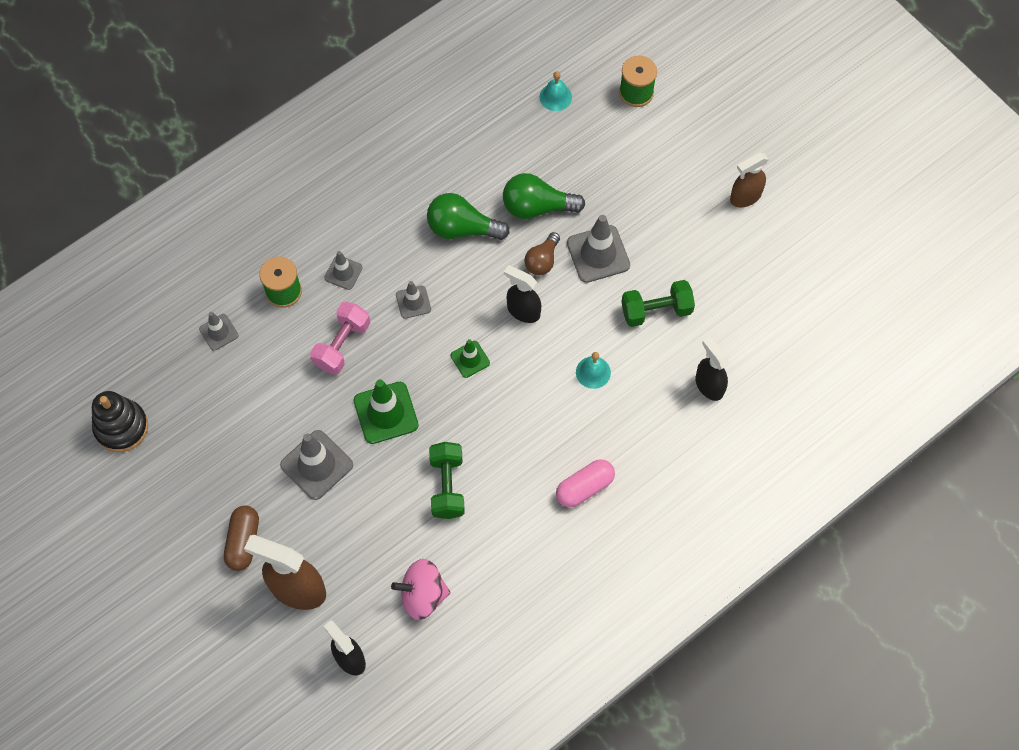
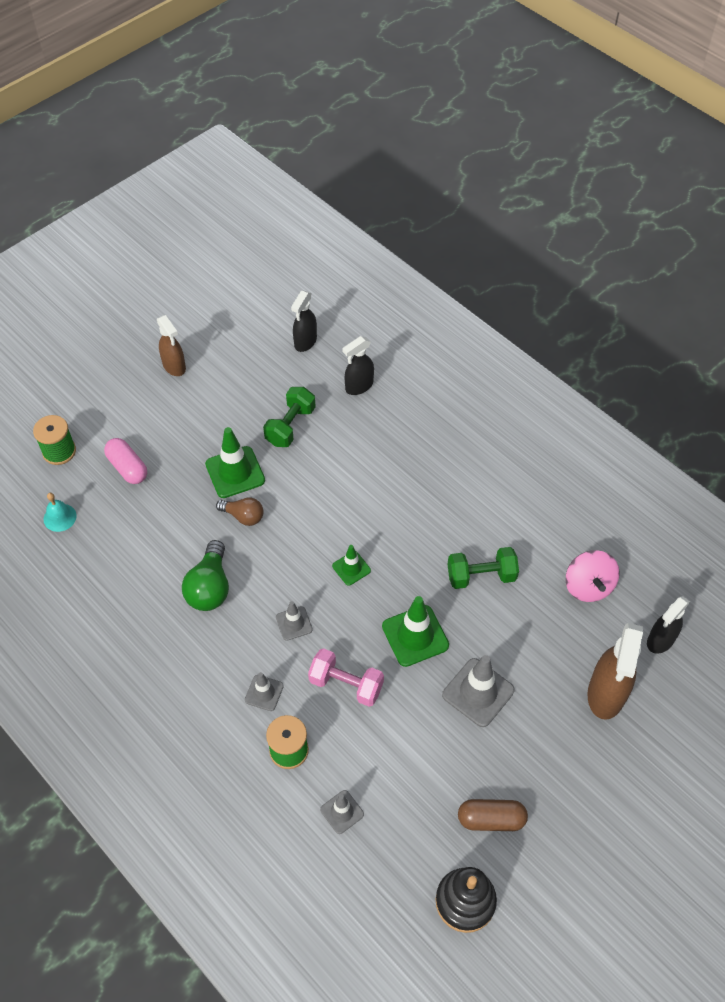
camera: 95 degrees left, 10 degrees down
(243, 542) = (569, 751): brown capsule -> brown capsule (491, 819)
(523, 311) = (297, 528): black spray bottle -> black spray bottle (305, 342)
(537, 207) = (185, 524): green light bulb -> none
(584, 487) = (465, 469): pink capsule -> pink capsule (127, 467)
(593, 372) = (355, 469): turquoise bell -> none
(598, 254) = (235, 472): grey traffic cone -> green traffic cone
(656, 310) = (290, 426): green dumbbell -> green dumbbell turned 45 degrees clockwise

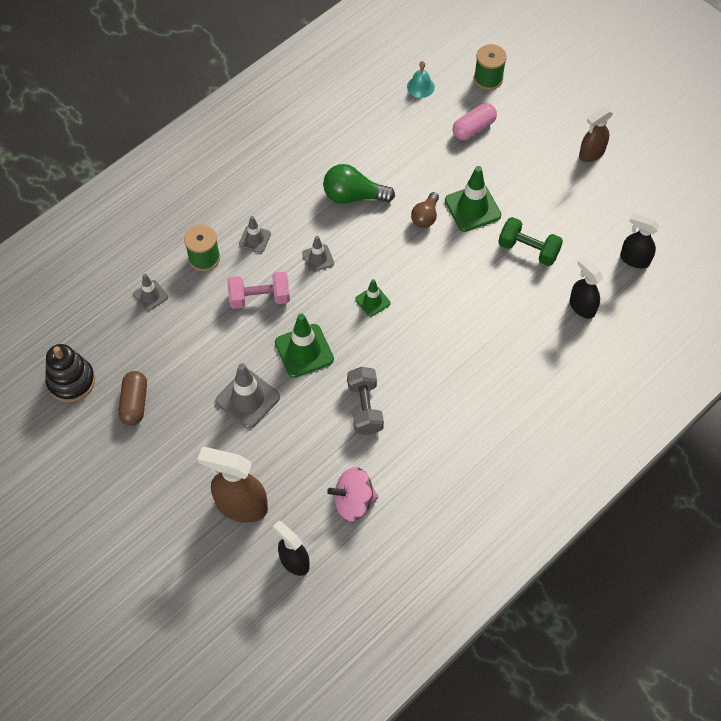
camera: 90 degrees right, 5 degrees up
(346, 684) = (259, 298): pink dumbbell -> pink dumbbell turned 60 degrees clockwise
(481, 576) = (365, 407): green dumbbell -> grey dumbbell

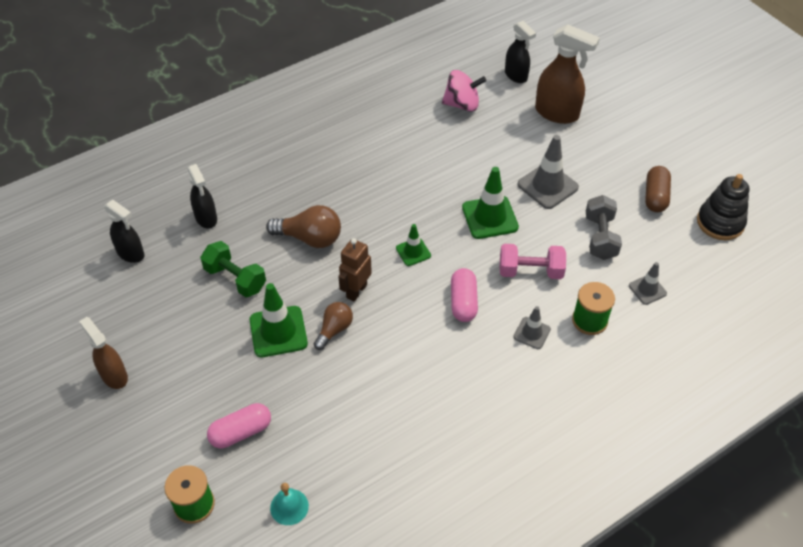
camera: 170 degrees left, 10 degrees down
(318, 258) = (463, 302): grey traffic cone -> pink capsule
(353, 196) = (411, 366): green light bulb -> none
(365, 407) = (439, 166): grey dumbbell -> grey dumbbell (600, 237)
(416, 254) = (356, 291): none -> brown robot
(474, 300) = (310, 238): none -> brown light bulb
(591, 154) = (114, 376): brown spray bottle -> brown spray bottle turned 105 degrees counterclockwise

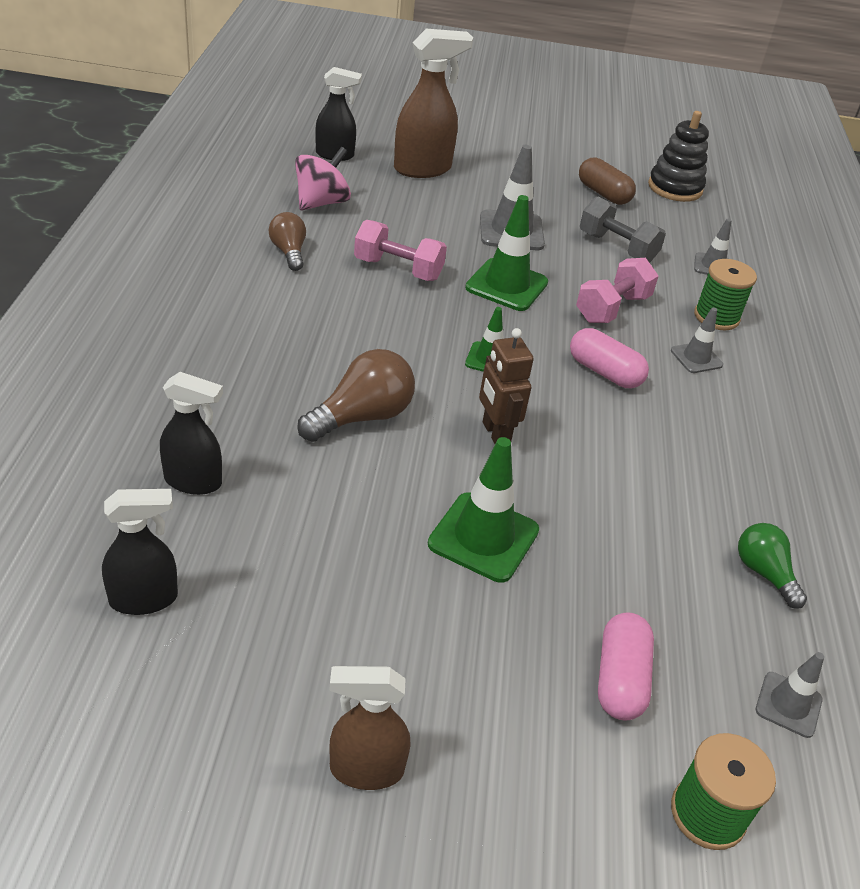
camera: 55 degrees left, 10 degrees down
(235, 278) = (342, 520): green dumbbell -> none
(289, 507) = (788, 704): turquoise bell -> grey traffic cone
(334, 330) = (536, 488): brown light bulb -> brown light bulb (289, 252)
(374, 454) = (764, 573): none -> green light bulb
(443, 170) = (398, 269): none -> pink dumbbell

